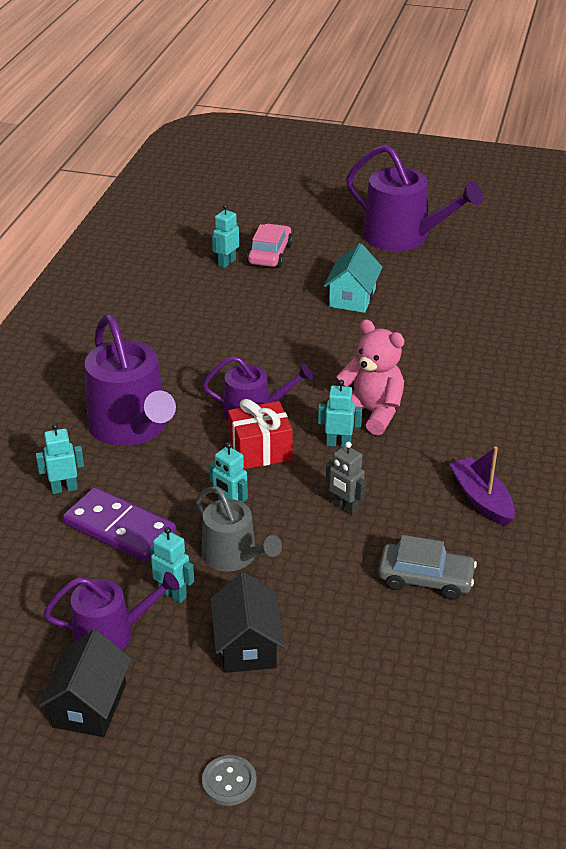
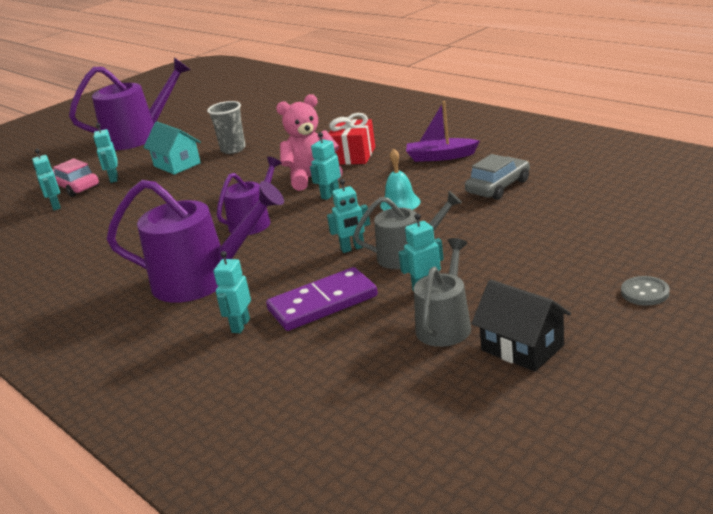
camera: 55 degrees left, 10 degrees down
(111, 633) = (445, 325): purple watering can -> grey watering can
(247, 645) = (509, 264): black house -> none
(260, 450) = (301, 226): red gift -> red gift (353, 156)
(299, 270) = (113, 179): none -> turquoise robot
(345, 507) = (400, 203): grey robot -> turquoise bell
(410, 321) = (233, 149): none -> grey cup

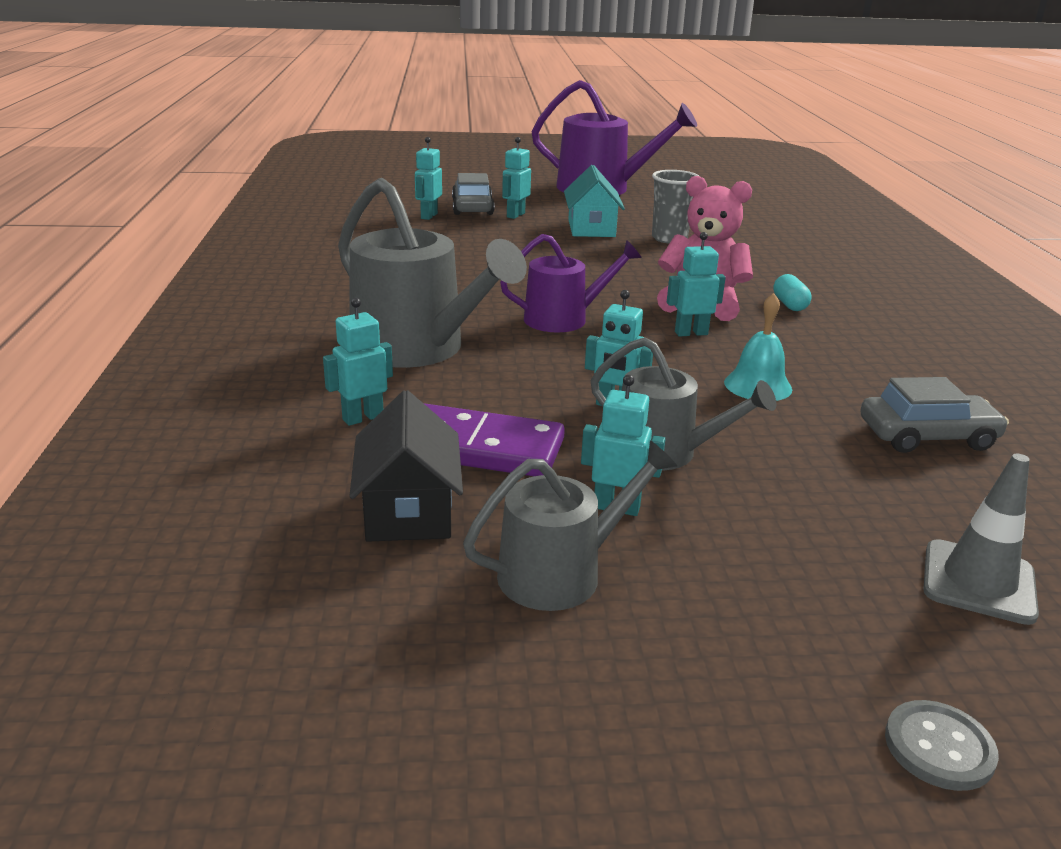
camera: 35 degrees right, 0 degrees up
(75, 187) = (472, 207): pink car -> grey car
(202, 279) = (416, 348): purple watering can -> grey watering can
(353, 156) = (789, 305): red gift -> turquoise capsule
(440, 157) = (902, 358): purple boat -> none
(522, 348) = (604, 684): black house -> black house (408, 510)
(588, 232) = (978, 582): none -> grey traffic cone

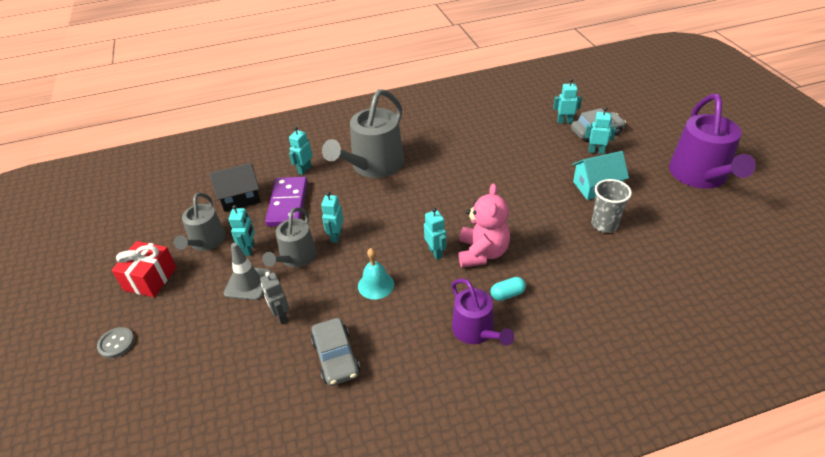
camera: 80 degrees right, 15 degrees up
(362, 418) = (304, 169): turquoise robot -> turquoise robot turned 105 degrees counterclockwise
(561, 573) = (206, 241): grey watering can -> grey watering can turned 45 degrees clockwise
(563, 319) = (431, 202): purple watering can -> purple watering can (476, 331)
(684, 681) = (150, 279): none -> red gift
(832, 481) = (281, 316): none -> grey robot
(978, 582) = (206, 365): grey traffic cone -> grey traffic cone (248, 283)

